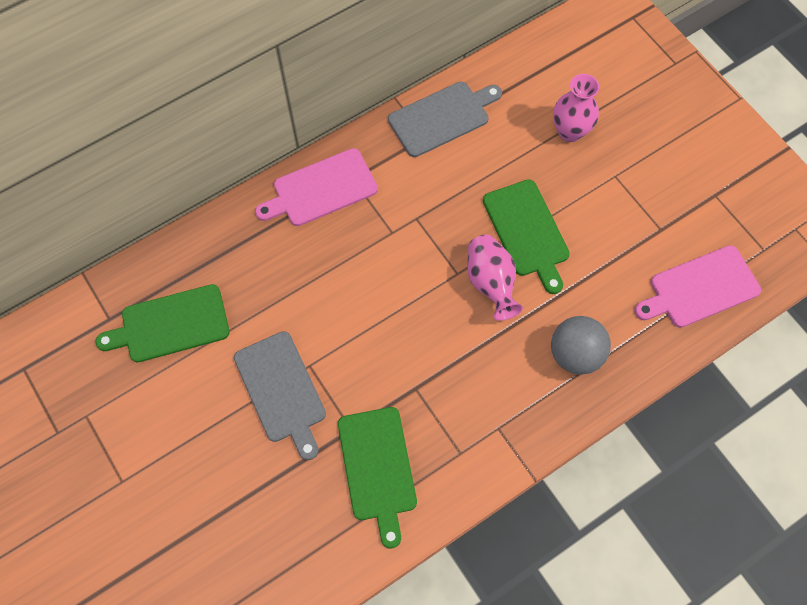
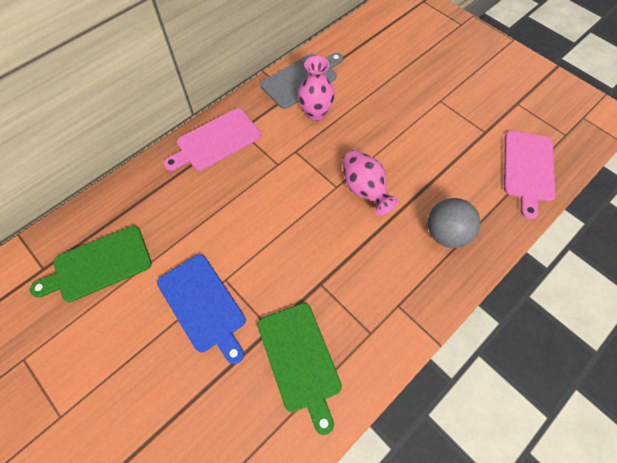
camera: 10 degrees left, 5 degrees down
(281, 390) = (203, 305): grey cutting board -> blue cutting board
(527, 232) = (384, 148): green cutting board -> none
(570, 131) = (398, 76): pink vase -> pink vase (315, 113)
(700, 288) = (528, 169): pink cutting board -> pink cutting board turned 45 degrees counterclockwise

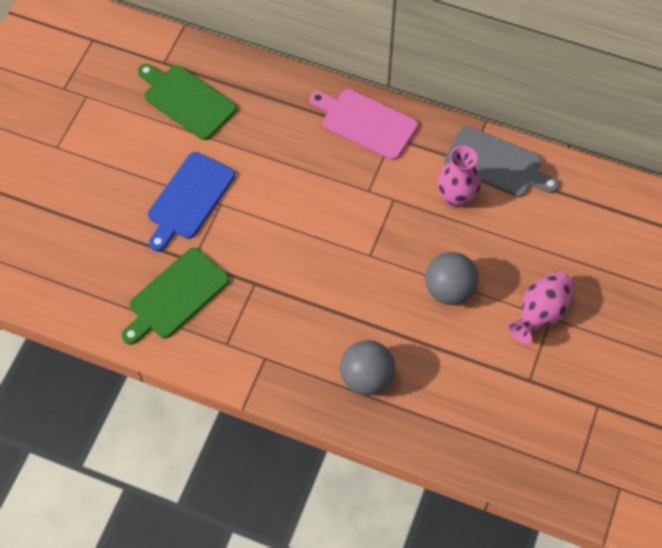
camera: 65 degrees right, 0 degrees up
(364, 190) = (380, 283): pink vase -> pink vase (539, 314)
(391, 148) = (449, 290): none -> grey ball
(528, 169) = (499, 440): pink cutting board -> none

